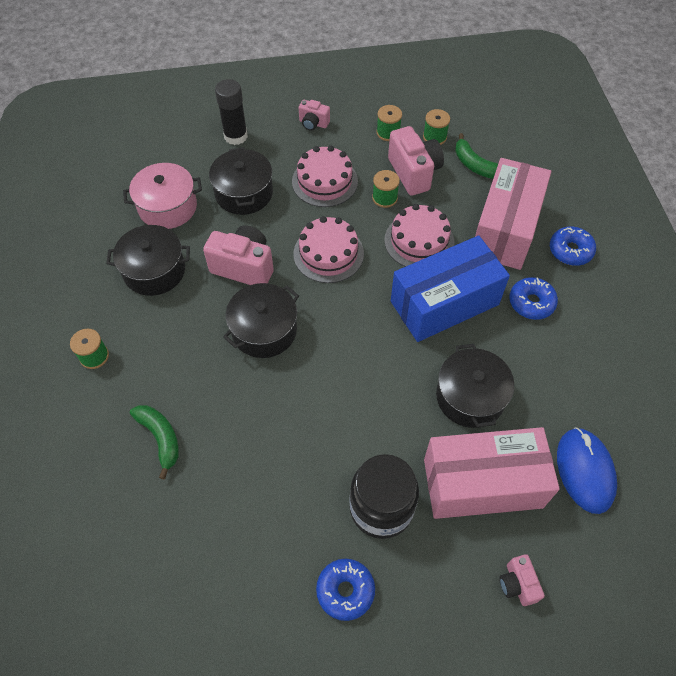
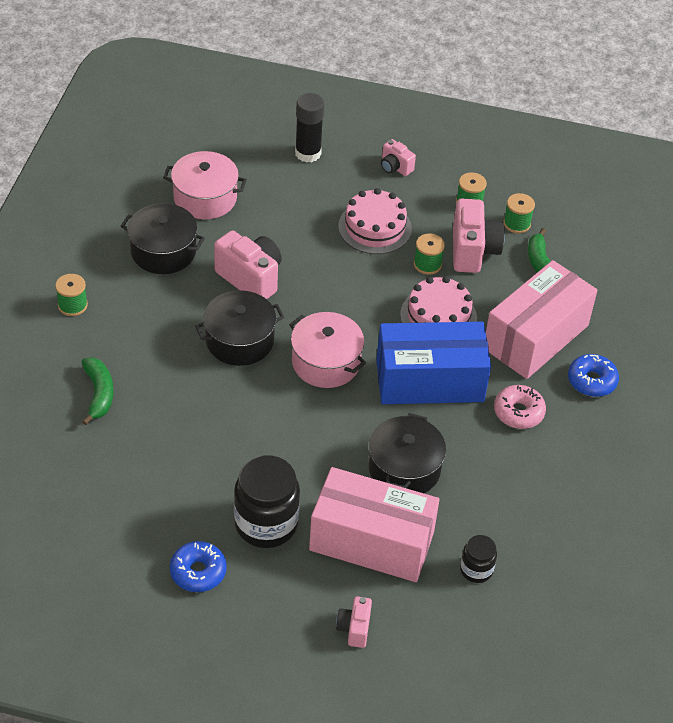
camera: 20 degrees right, 10 degrees down
(244, 193) = (287, 211): black pot -> none
(328, 254) = (340, 295): pink cake -> none
(349, 321) = (325, 362): none -> pink pot
(531, 302) = (518, 412): blue donut -> pink donut
(585, 471) = (476, 570): blue mouse -> black jar

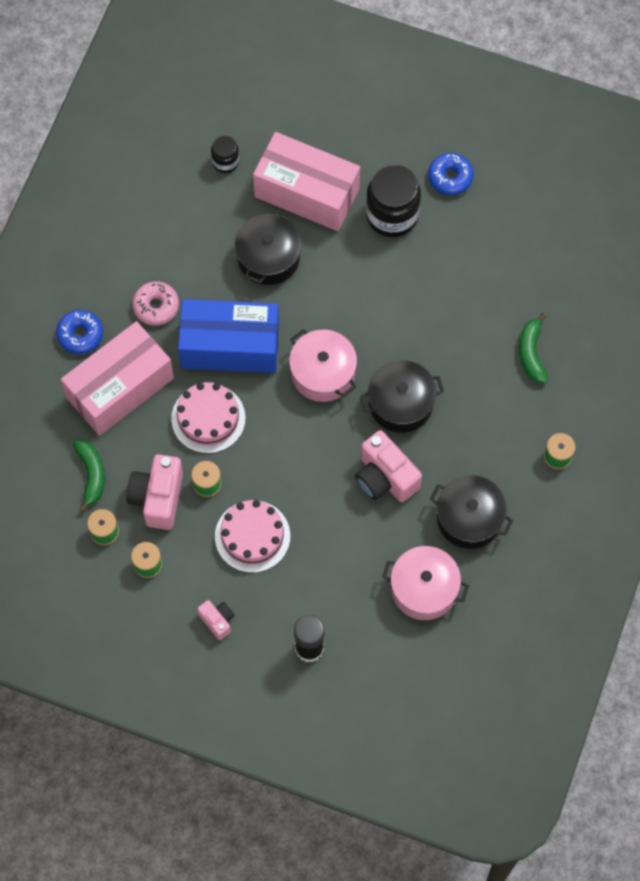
camera: 170 degrees left, 20 degrees up
(354, 628) = (331, 121): pink camera -> none

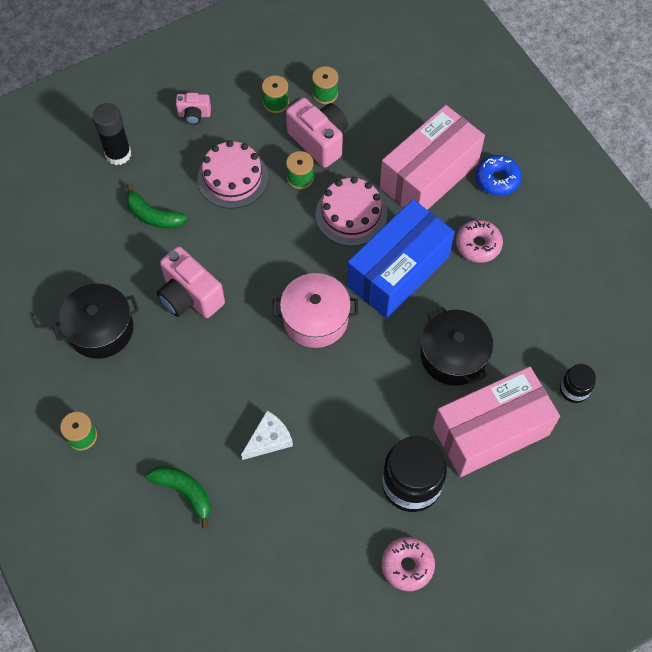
camera: 130 degrees right, 5 degrees down
(91, 474) = (376, 114): green banana -> green banana (153, 215)
(120, 388) = (429, 175): pink box -> pink box turned 45 degrees clockwise
(385, 477) = (190, 296): pink camera -> pink camera turned 135 degrees counterclockwise
(401, 403) = (237, 355): black pot -> none
(424, 589) = (82, 256): pink pot -> none
(444, 330) = (269, 439): none -> white cheese
(450, 177) = (407, 565): blue donut -> pink donut

